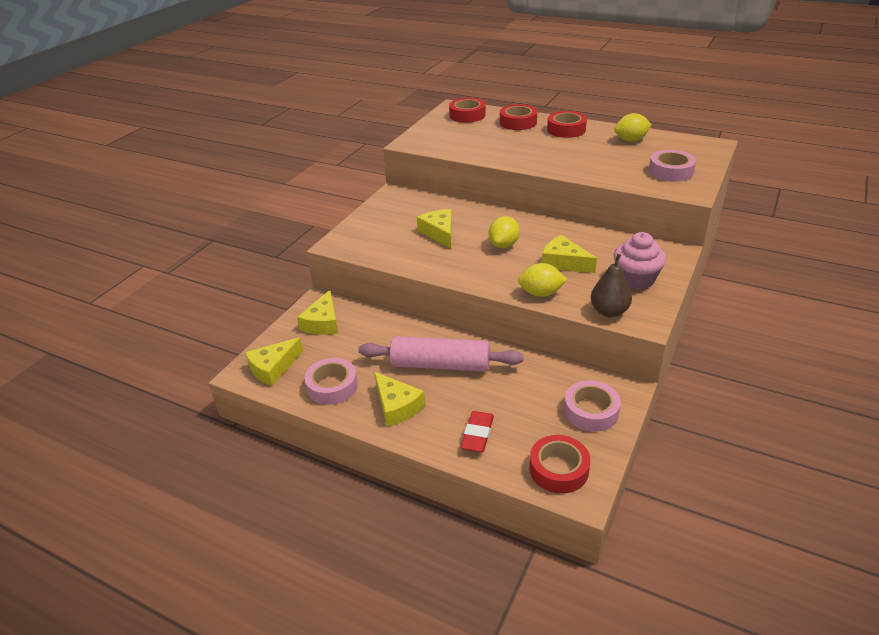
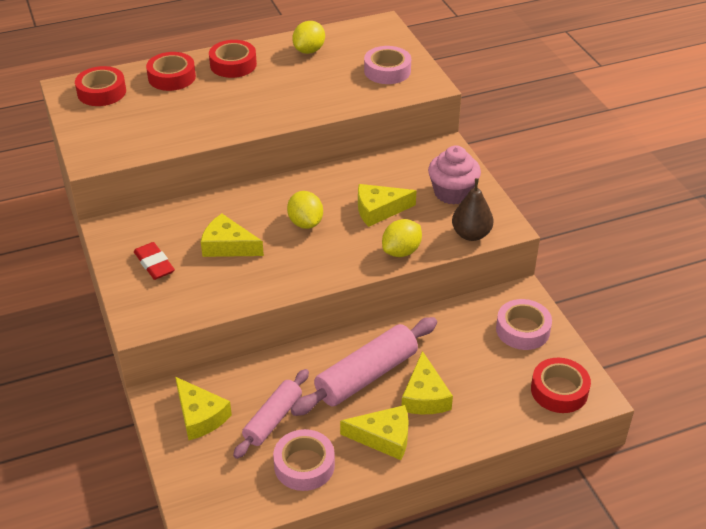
camera: 50 degrees left, 5 degrees up
(273, 368) = (221, 493): yellow cheese -> yellow cheese (424, 396)
(354, 350) = (273, 419): none -> pink rolling pin
(477, 434) = (474, 410): red eraser -> red eraser (154, 264)

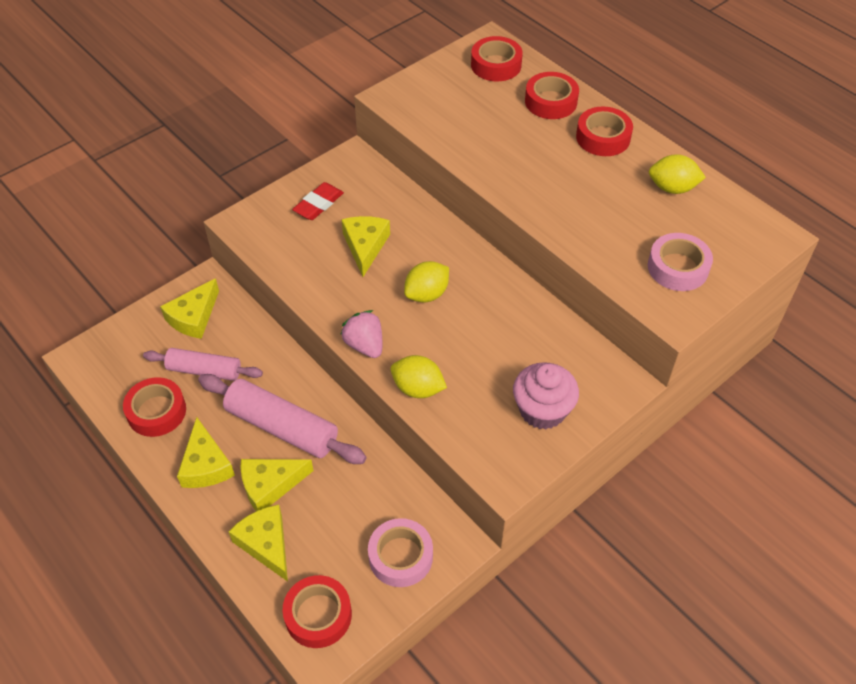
camera: 70 degrees right, 10 degrees up
(304, 465) = (156, 411): pink tape -> red tape
(340, 271) = (365, 345): none -> pink strawberry
(379, 210) = (477, 350): yellow cheese -> yellow cheese (266, 544)
(471, 234) = (476, 447): brown pear -> none

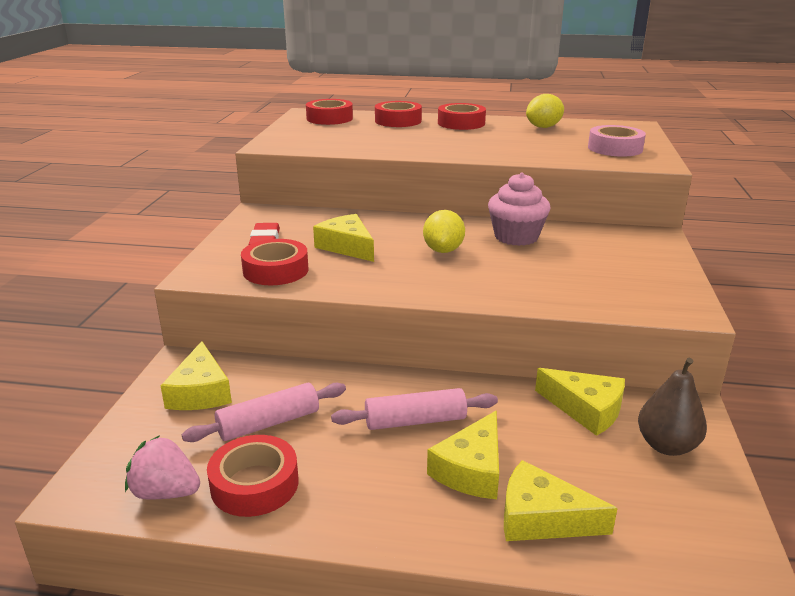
camera: 40 degrees left, 25 degrees down
(206, 465) = (378, 495): yellow cheese -> yellow cheese (586, 409)
(282, 427) = (415, 421): pink rolling pin -> pink rolling pin, size x0.65
(318, 615) = (684, 540): red tape -> red tape (275, 270)
(365, 345) = (443, 294): pink strawberry -> pink strawberry (166, 492)
(400, 556) = (666, 446): pink tape -> brown pear
(418, 388) = (532, 297): yellow lemon -> none
(542, 410) = (637, 268): pink cupcake -> pink cupcake (516, 237)

